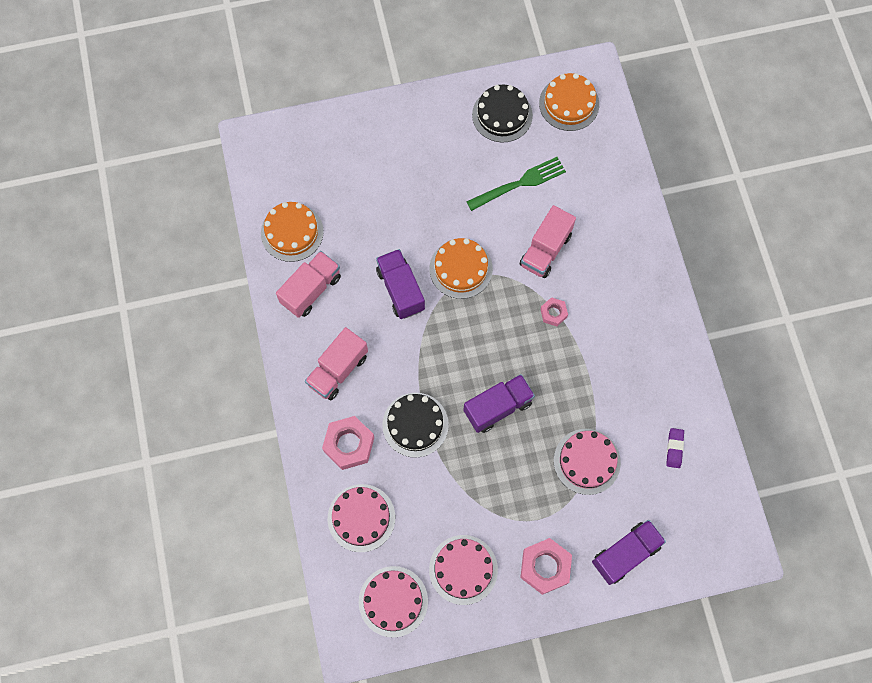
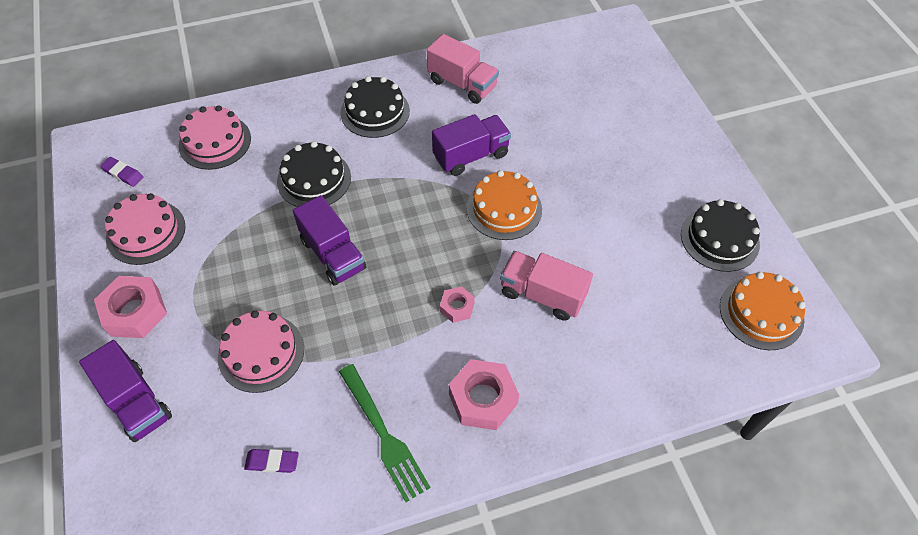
camera: 85 degrees right, 15 degrees down
(292, 232) = (524, 64): orange cake -> none
(338, 370) = (375, 111): pink truck -> black cake
(349, 444) = (294, 126): pink nut -> pink nut (483, 399)
(393, 601) = (123, 174): pink cake -> purple eraser
(519, 183) = (628, 262): green fork -> green fork (383, 435)

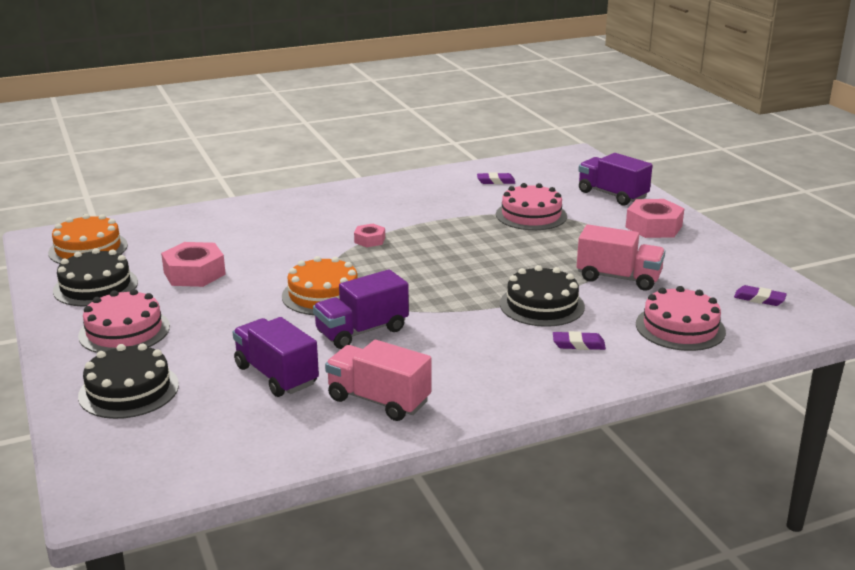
camera: 175 degrees right, 30 degrees down
(146, 232) = (690, 264): pink cake -> pink cake (124, 331)
(304, 128) = (578, 344): none -> purple eraser
(333, 254) = (495, 261): purple truck -> purple truck (276, 375)
(375, 111) = (494, 364): black cake -> black cake (129, 390)
(383, 435) = (419, 192): green fork -> none
(483, 399) = (345, 206): pink nut -> pink nut (194, 273)
(542, 294) = (290, 249): pink truck -> pink truck (618, 278)

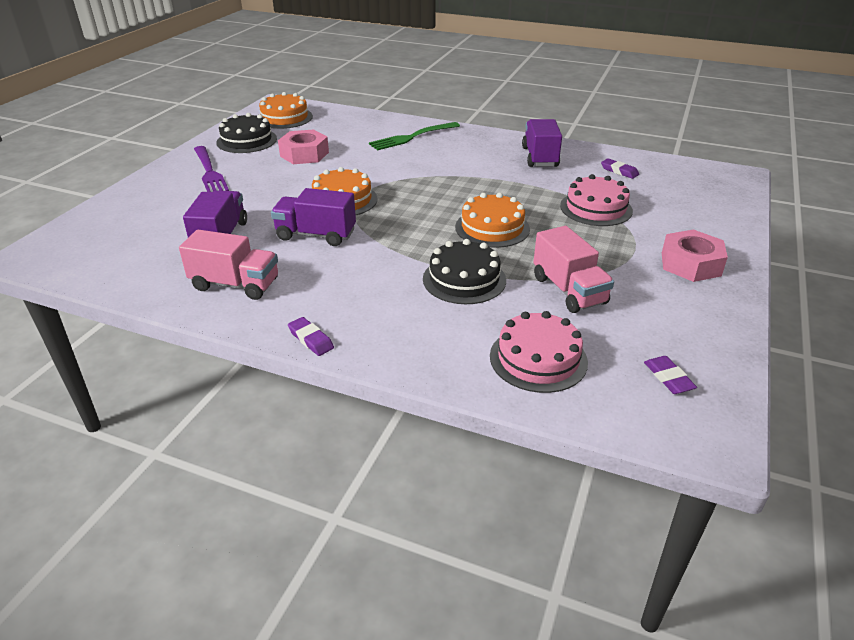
camera: 45 degrees right, 10 degrees up
(124, 331) = (209, 172): pink cake -> purple fork
(129, 390) = (147, 206): black cake -> none
(271, 217) = (412, 137): none -> green fork
(369, 240) = (441, 177): pink nut -> none
(378, 400) = (235, 284): pink truck -> pink truck turned 120 degrees clockwise
(488, 261) = (492, 228): none -> orange cake
(578, 344) = (430, 323): purple eraser -> purple eraser (311, 339)
(612, 195) = (704, 221): purple truck -> purple truck (540, 157)

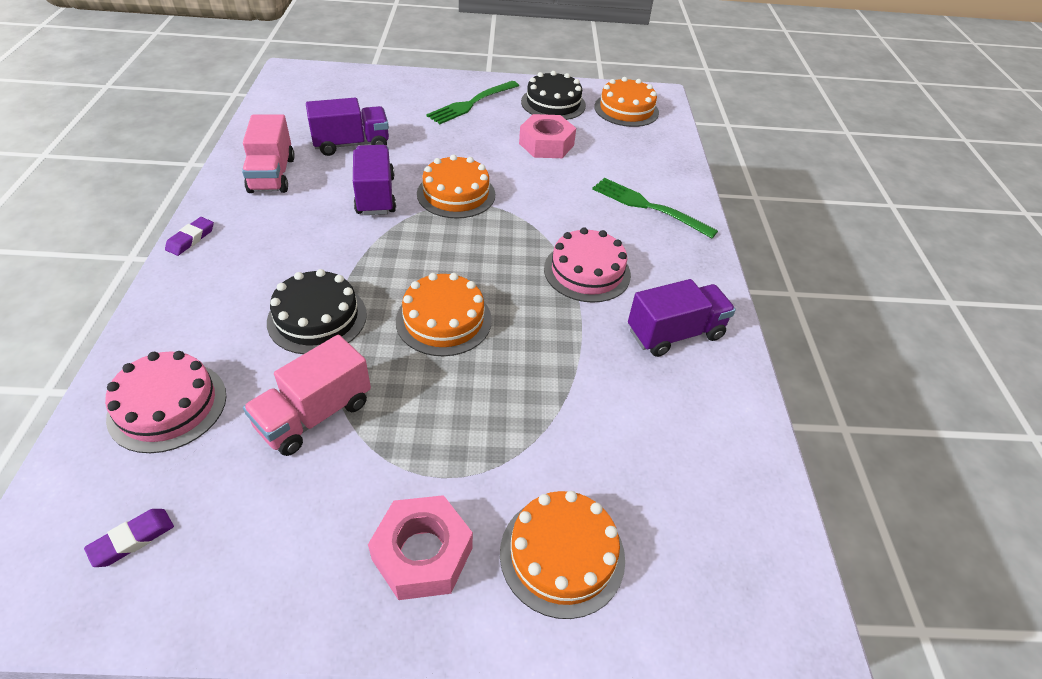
camera: 65 degrees right, 10 degrees up
(209, 172) = (472, 103): purple fork -> green fork
(596, 208) = (547, 417): pink cake -> pink cake (587, 271)
(619, 171) = (690, 433): purple eraser -> none
(695, 222) = (562, 554): none -> orange cake

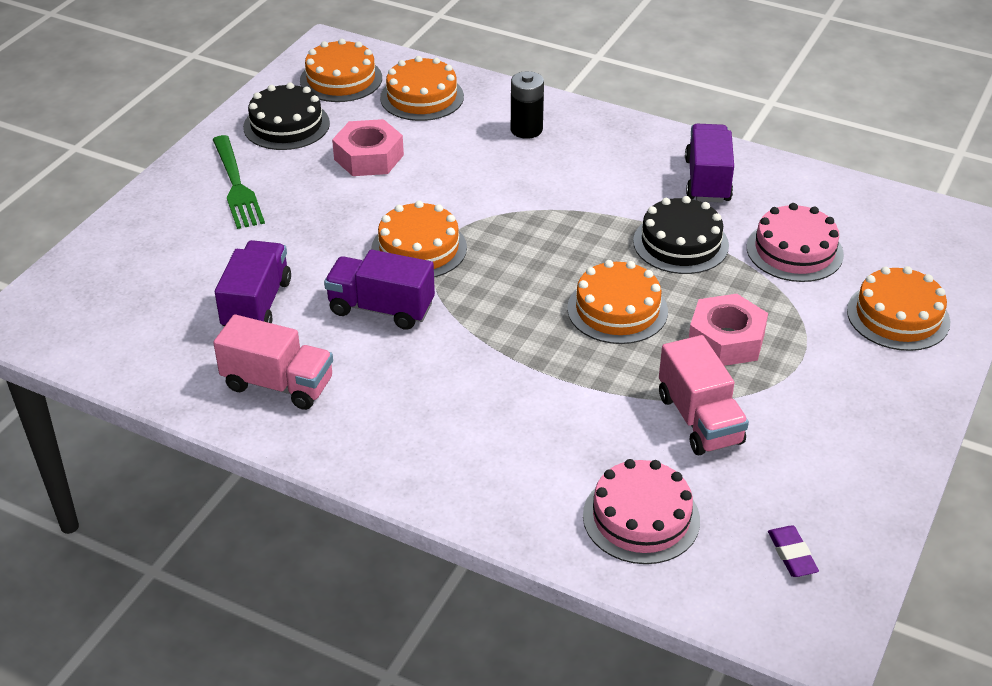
camera: 60 degrees left, 5 degrees down
(191, 239) = (370, 472): purple eraser -> none
(317, 318) = (568, 394): black cake -> black cake (680, 243)
(422, 553) = (870, 387): pink nut -> pink nut (726, 340)
(587, 271) = (599, 201): pink cake -> pink cake (794, 251)
(640, 147) = (422, 97): none -> orange cake
(648, 207) = (526, 129): green fork -> black battery

